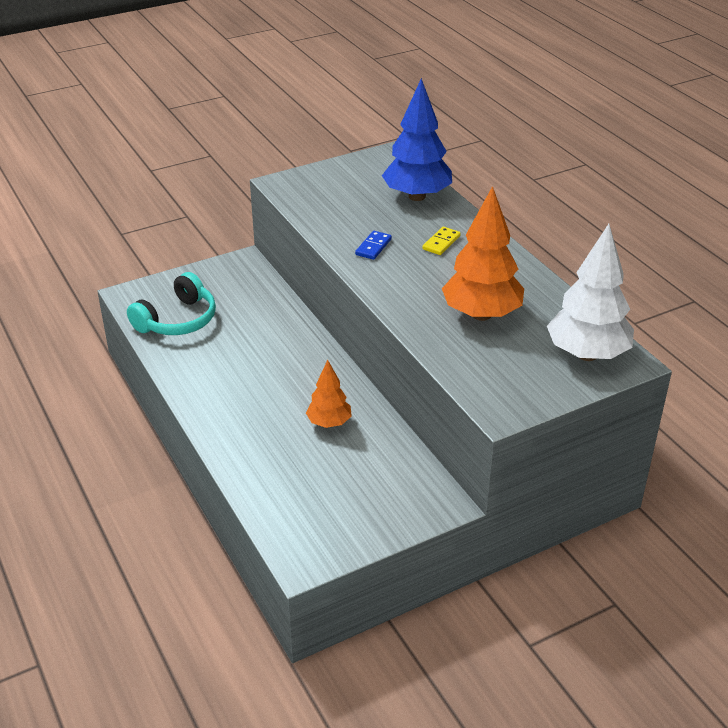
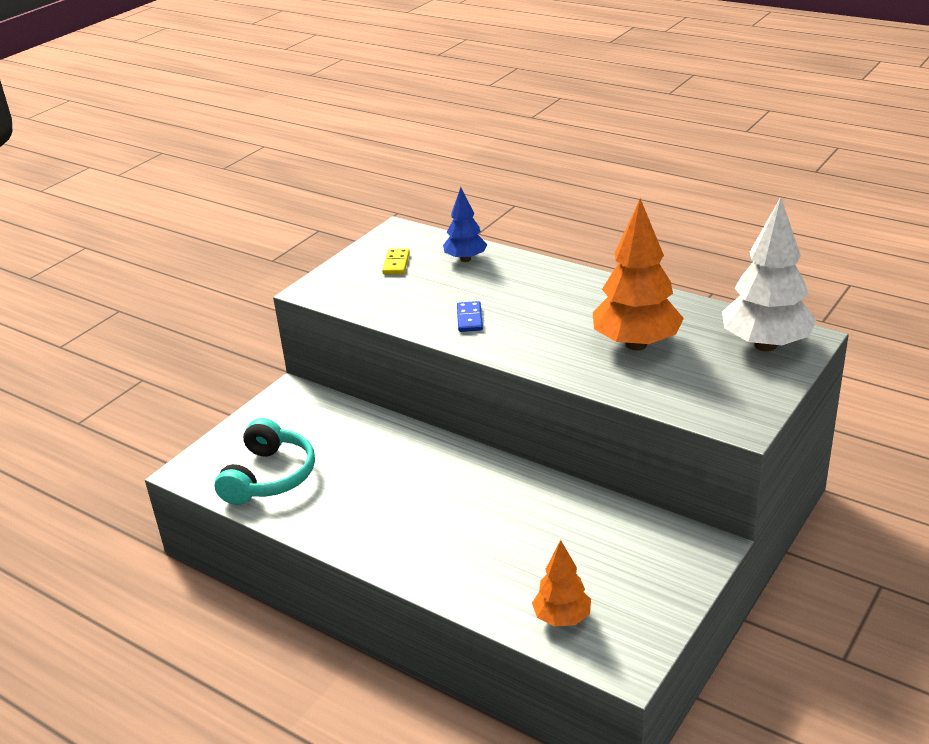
camera: 25 degrees left, 5 degrees down
(329, 423) = (526, 516): orange tree -> orange tree (562, 618)
(417, 196) = (465, 259): blue tree -> blue tree, size x0.57
(441, 243) = (532, 293): yellow domino -> yellow domino (396, 263)

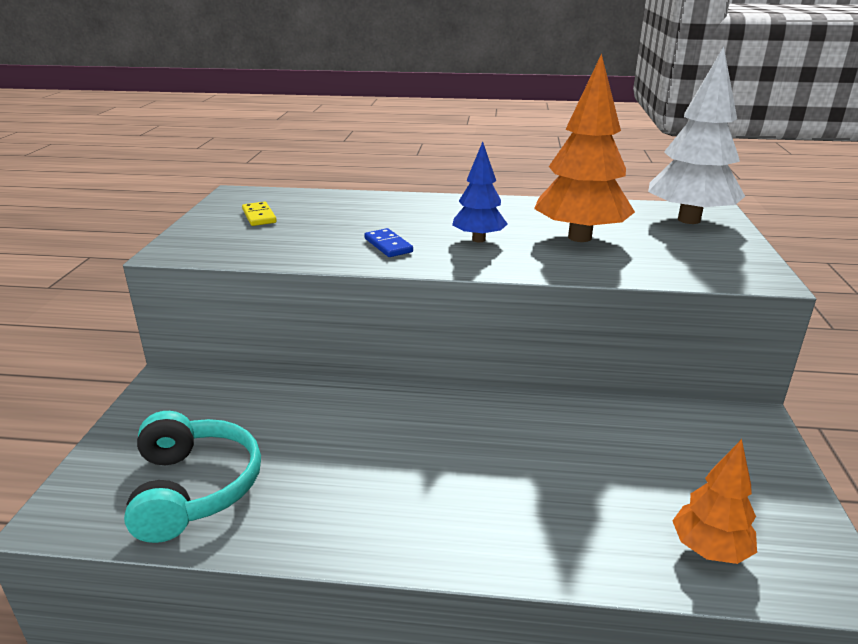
camera: 30 degrees left, 5 degrees down
(465, 259) = (333, 203): blue tree -> blue tree (478, 239)

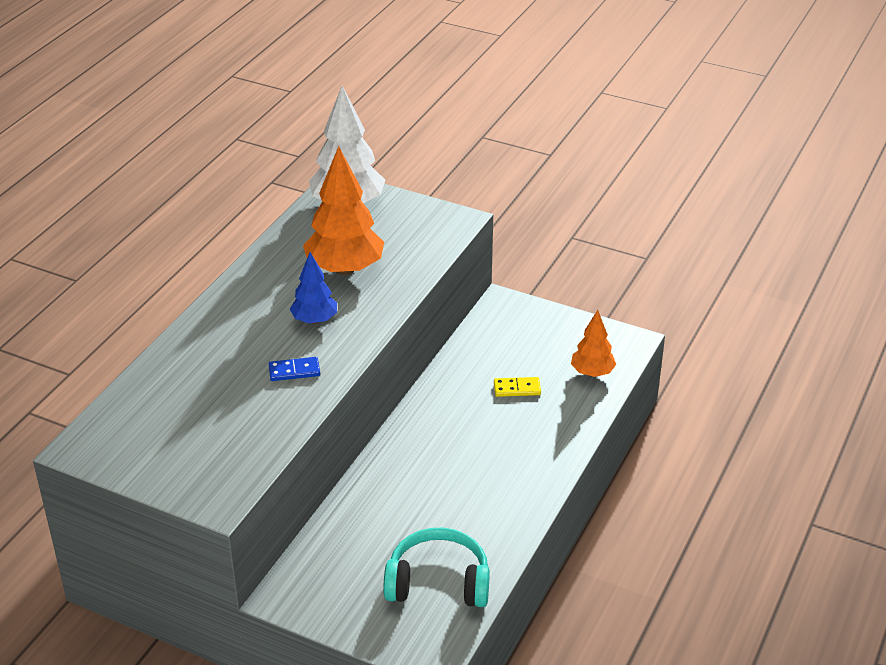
camera: 70 degrees left, 10 degrees up
(259, 216) = (166, 438): yellow domino -> yellow domino (517, 389)

